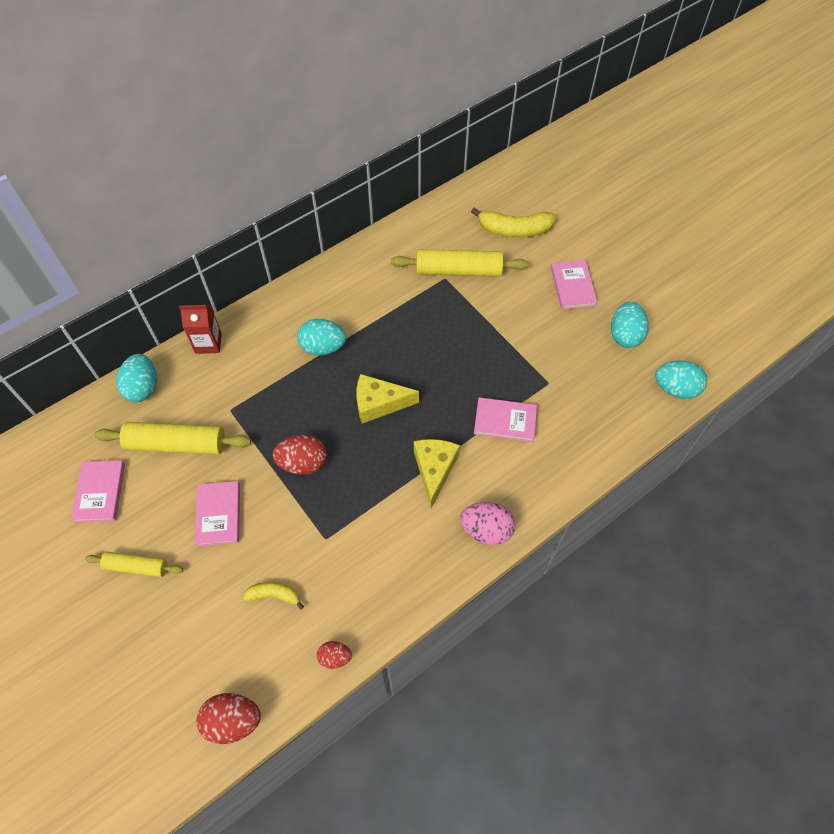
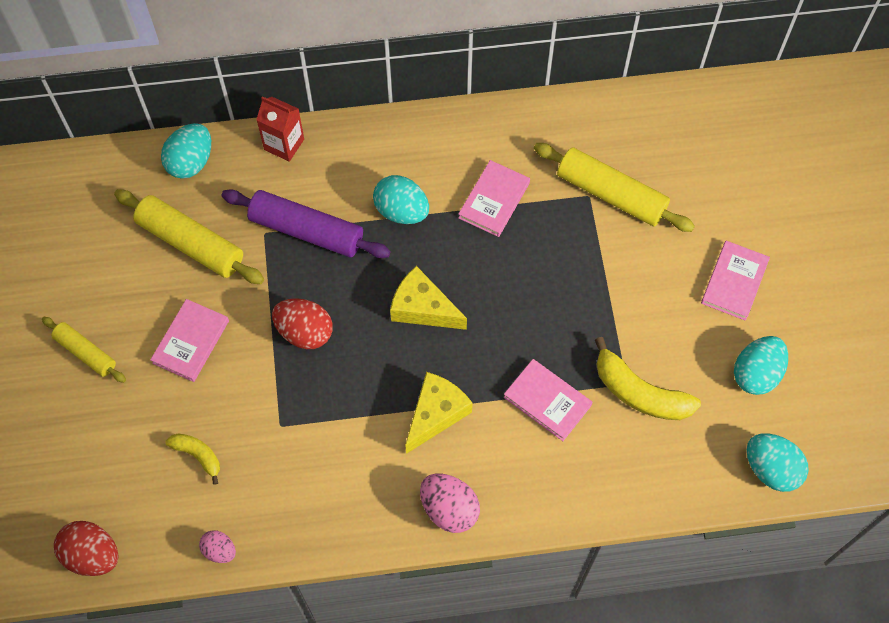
camera: 30 degrees right, 5 degrees up
(100, 492) = (92, 256): pink book -> pink book (494, 200)
(261, 393) = (307, 230): none -> purple rolling pin
(335, 657) = (219, 550): red egg -> pink egg
(514, 230) = (712, 175): yellow banana -> yellow banana (640, 392)

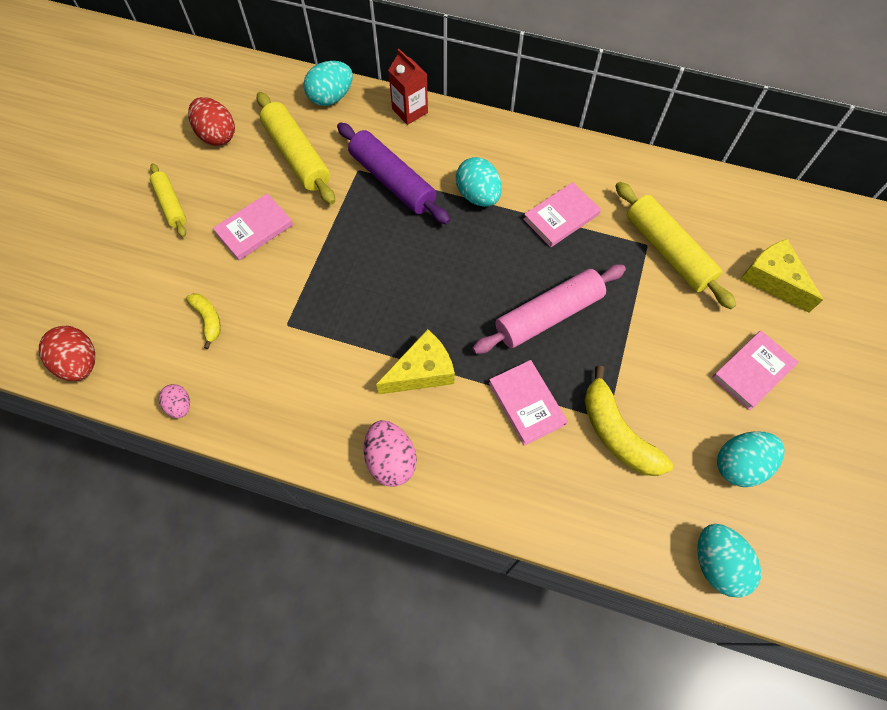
camera: 25 degrees right, 0 degrees up
(305, 332) = (348, 258): red egg -> red egg (217, 135)
(423, 308) = (456, 279): yellow cheese -> yellow cheese (773, 280)
(528, 307) = (548, 315): none -> pink rolling pin

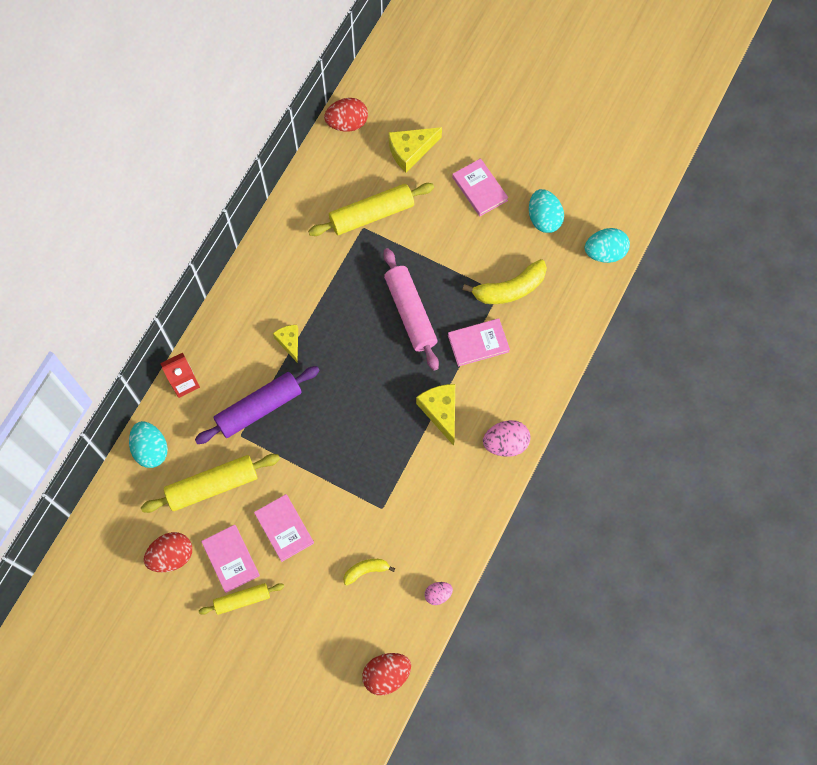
camera: 80 degrees left, 5 degrees up
(478, 195) = (289, 342): turquoise egg -> yellow cheese
(561, 217) = (324, 283): pink book -> pink book (231, 559)
(780, 205) = (347, 123): none -> red egg

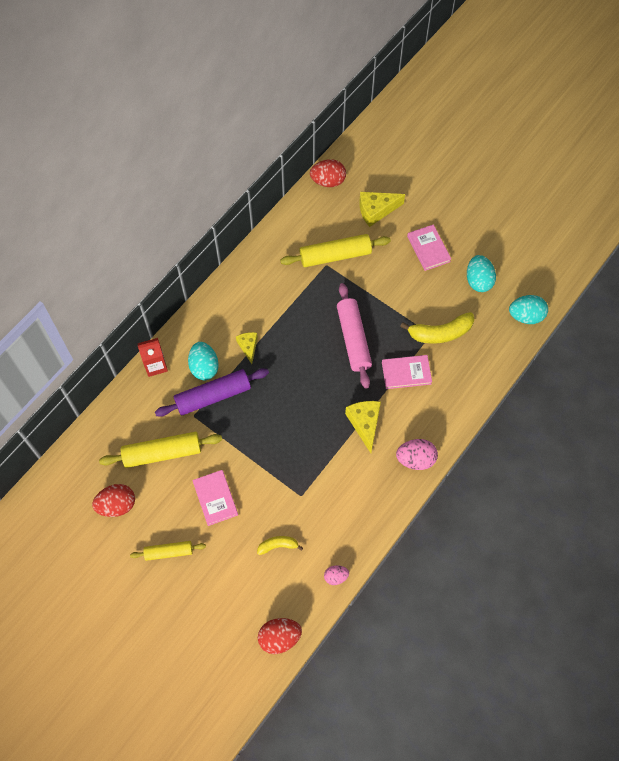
camera: 10 degrees right, 5 degrees down
(151, 449) = (117, 415): turquoise egg -> turquoise egg (204, 367)
(231, 559) = (166, 516): pink book -> none

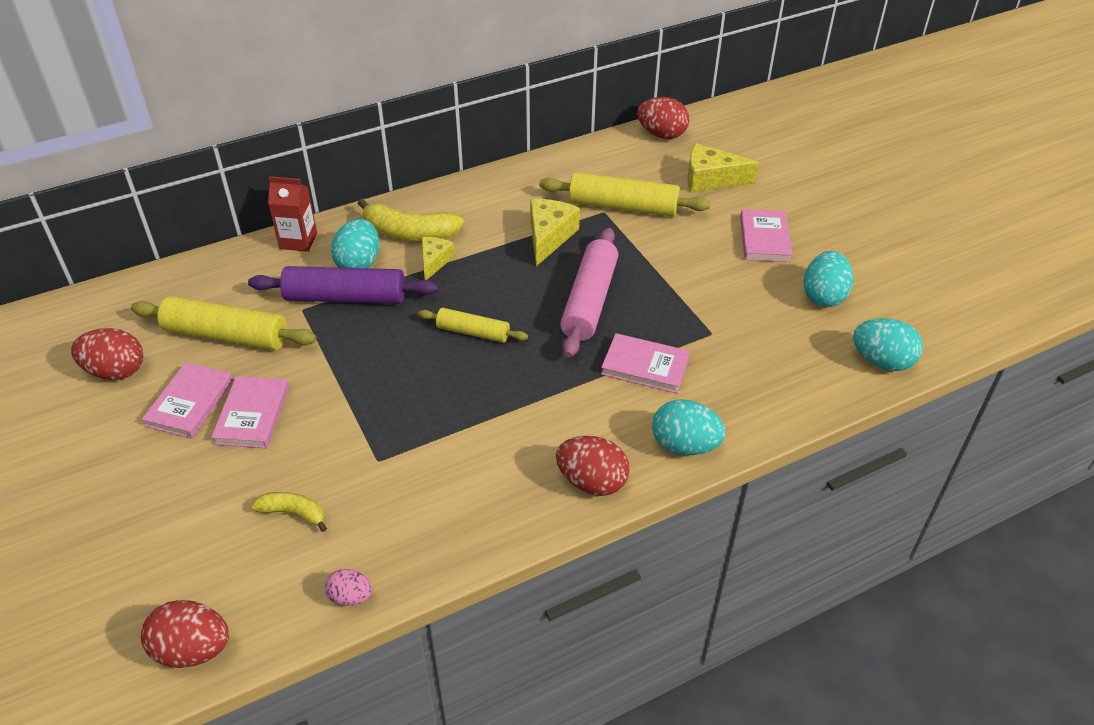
camera: 25 degrees right, 20 degrees down
(169, 552) = (132, 455): yellow rolling pin -> yellow rolling pin (473, 332)
(175, 506) = (190, 403): none -> pink book
(365, 424) = (540, 406): yellow cheese -> yellow cheese (549, 237)
(415, 459) = (592, 482): pink egg -> red egg
(440, 333) = (728, 337): yellow banana -> yellow banana (409, 233)
(450, 416) = (684, 445): none -> turquoise egg

